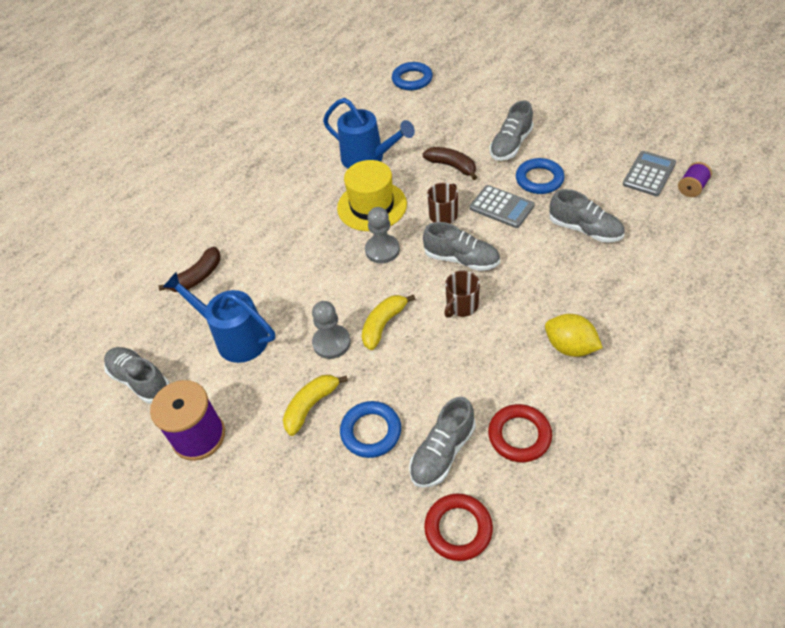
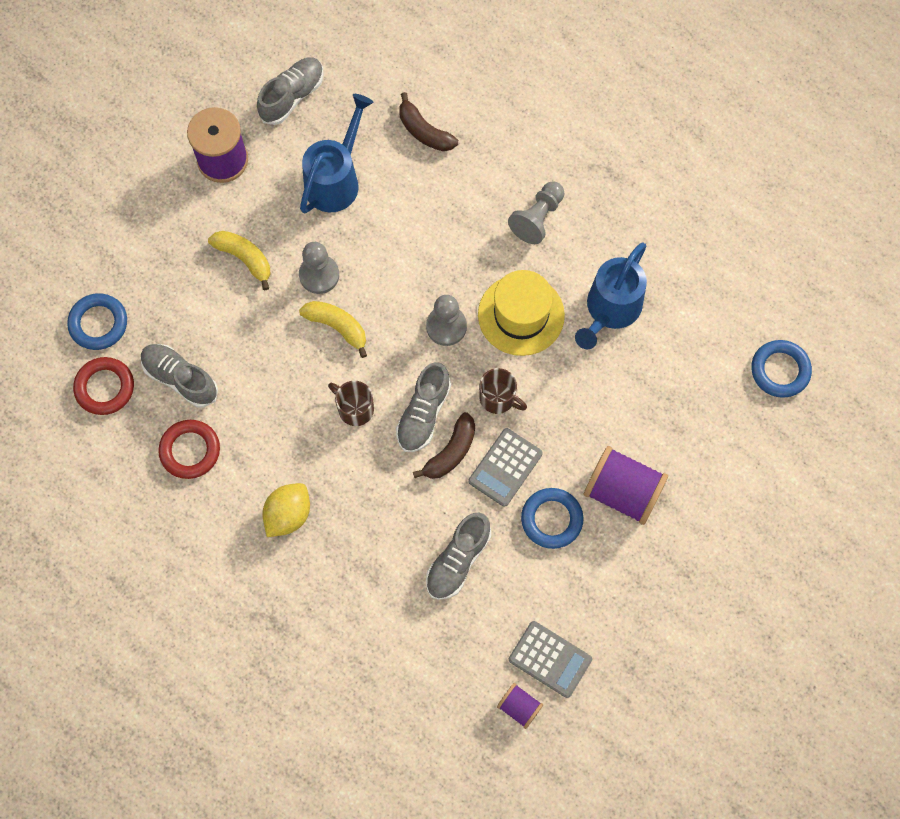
camera: 85 degrees right, 20 degrees up
(288, 201) = (537, 218): none -> grey pawn
(371, 431) = (210, 314): blue ring -> blue ring (98, 323)
(452, 166) = (586, 413): brown banana -> brown banana (450, 452)
(511, 145) = (622, 492): grey shoe -> purple spool

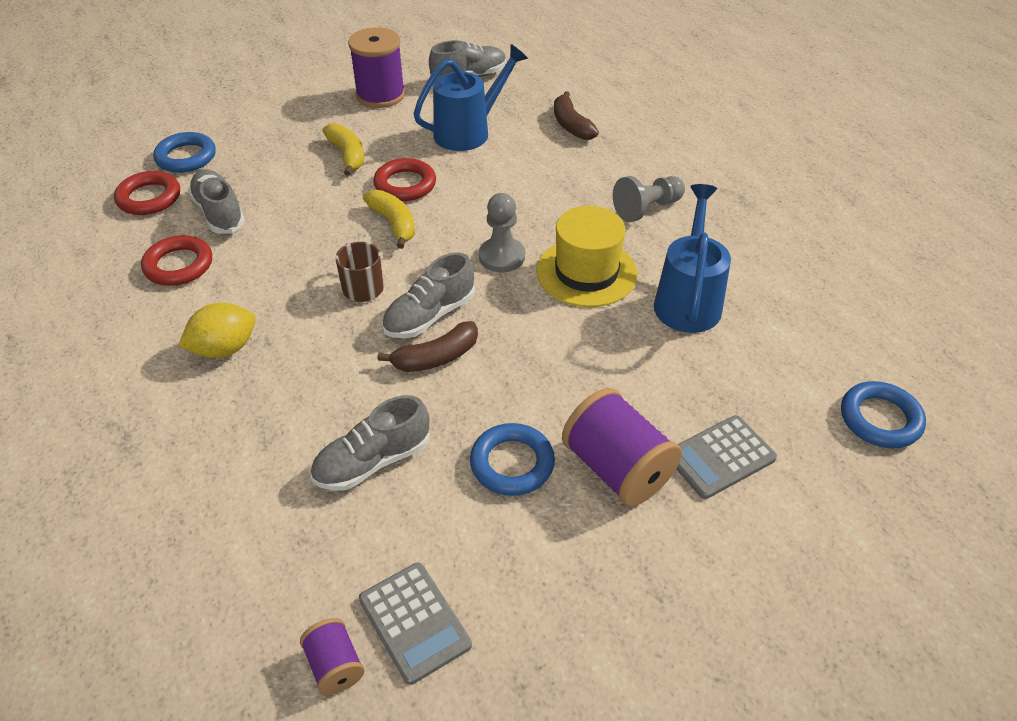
camera: 25 degrees right, 25 degrees down
(319, 275) = (405, 184): grey pawn -> red ring
(498, 398) = (519, 330): brown mug -> none
(505, 467) = (488, 393): grey calculator -> grey calculator (720, 457)
(610, 311) = (688, 299): blue watering can -> blue watering can turned 135 degrees clockwise

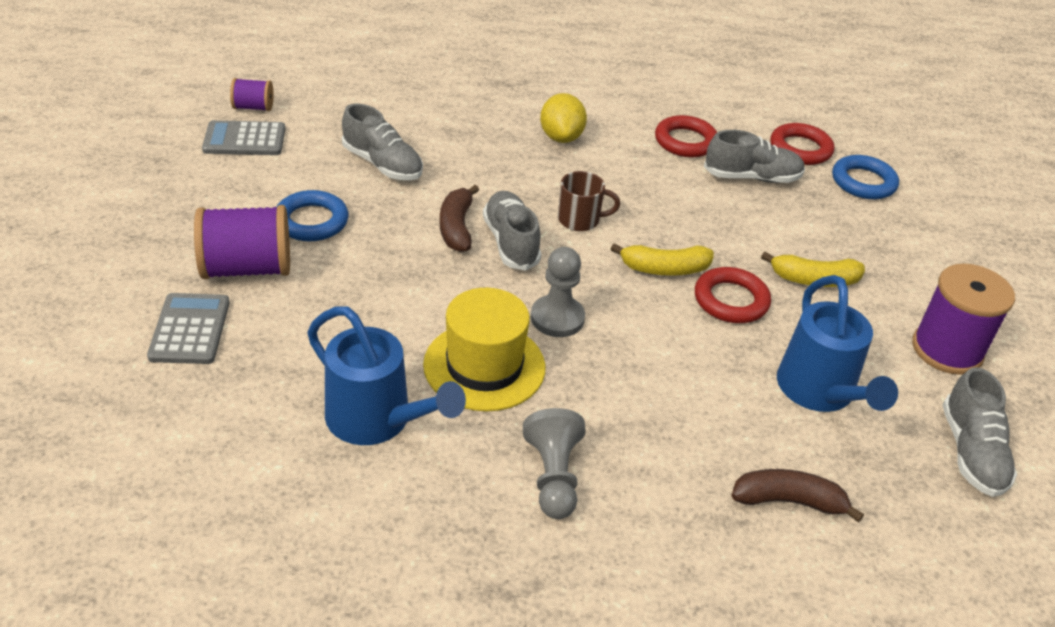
camera: 115 degrees right, 5 degrees down
(373, 461) = (382, 164): grey shoe -> grey shoe turned 135 degrees clockwise
(880, 419) = (96, 464): blue ring -> none

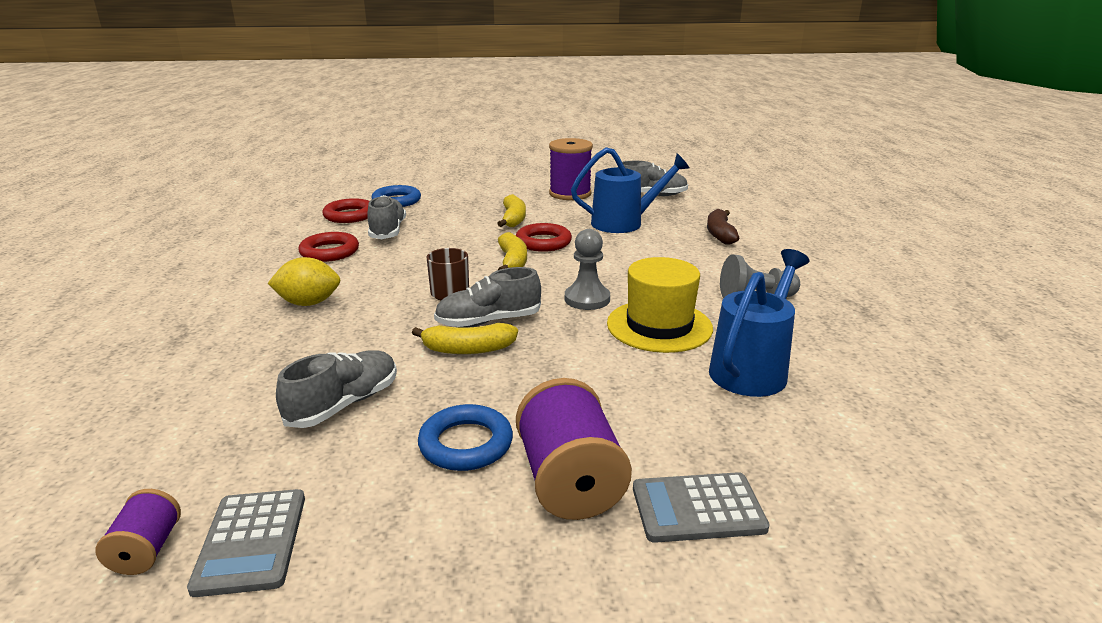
camera: 90 degrees left, 15 degrees down
(457, 227) = (468, 349): brown banana -> yellow banana

